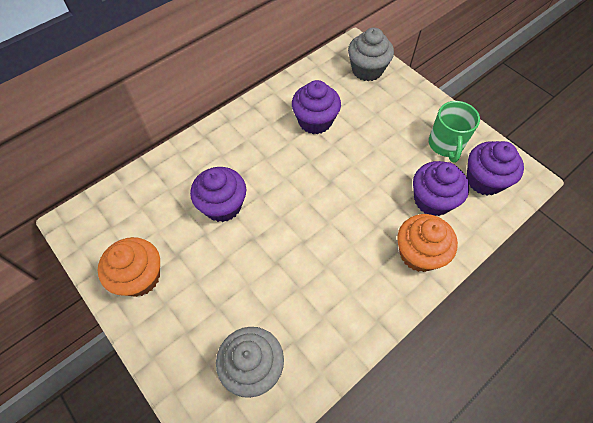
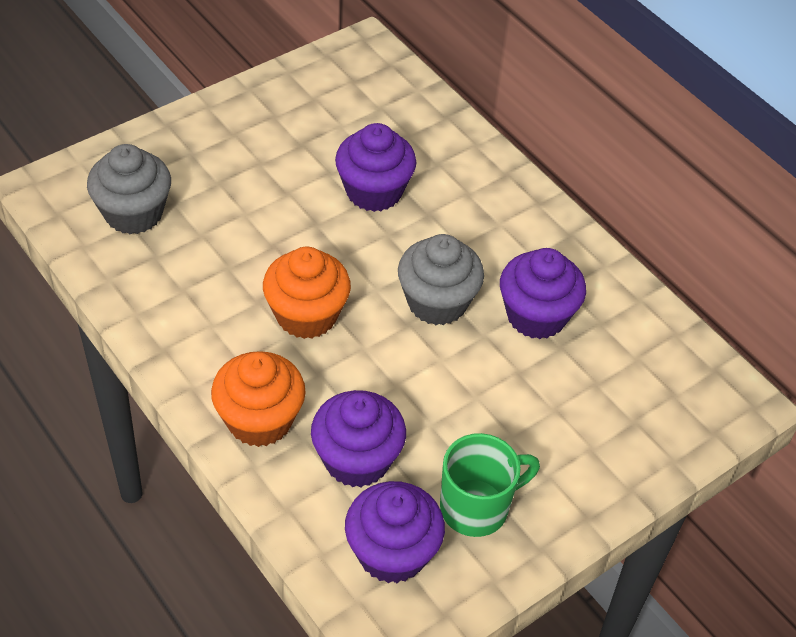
camera: 90 degrees right, 10 degrees down
(140, 277) = (274, 110): orange cupcake -> orange cupcake (306, 315)
(367, 70) = (670, 412): grey cupcake -> grey cupcake (437, 302)
(445, 145) = (476, 507): green mug -> green mug turned 150 degrees clockwise

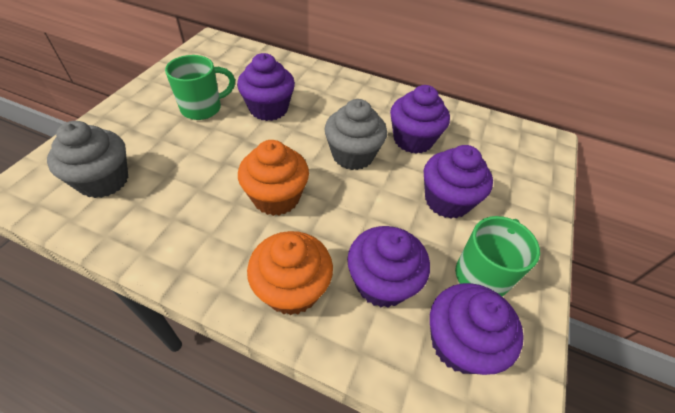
camera: 30 degrees left, 0 degrees up
(291, 158) = (203, 108): none -> green mug
(511, 412) = (447, 200): none -> purple cupcake

